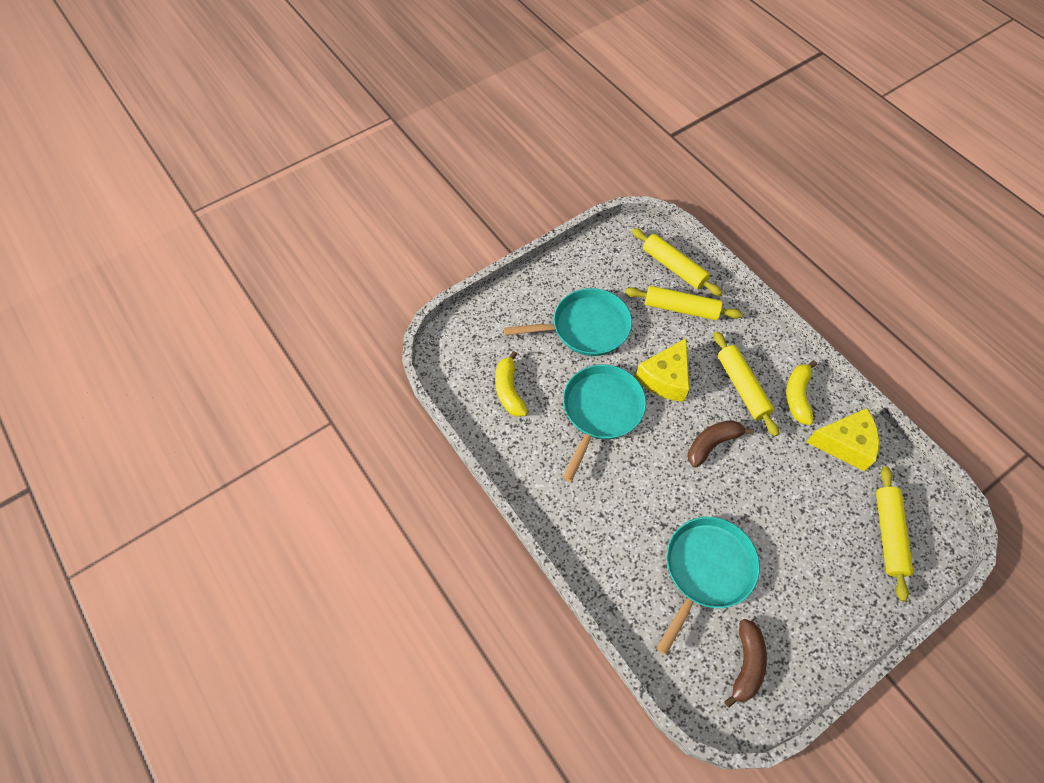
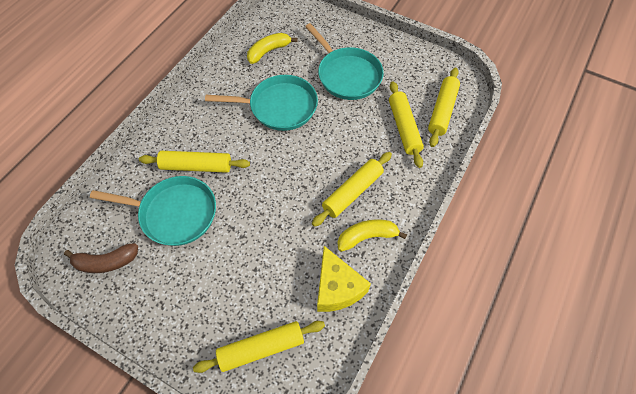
camera: 65 degrees right, 0 degrees up
(650, 527) = (196, 166): none -> yellow rolling pin
(665, 378) = (330, 137): yellow cheese -> none
(712, 444) = (287, 186): brown banana -> none

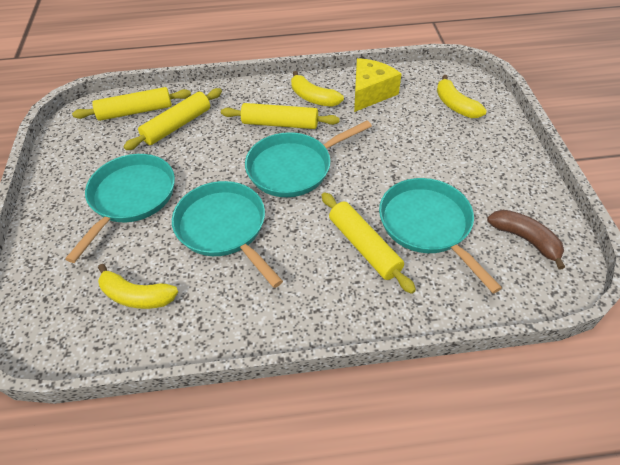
camera: 125 degrees left, 10 degrees down
(261, 348) = (455, 105): yellow rolling pin -> yellow banana
(297, 171) = (293, 168): none -> turquoise pan

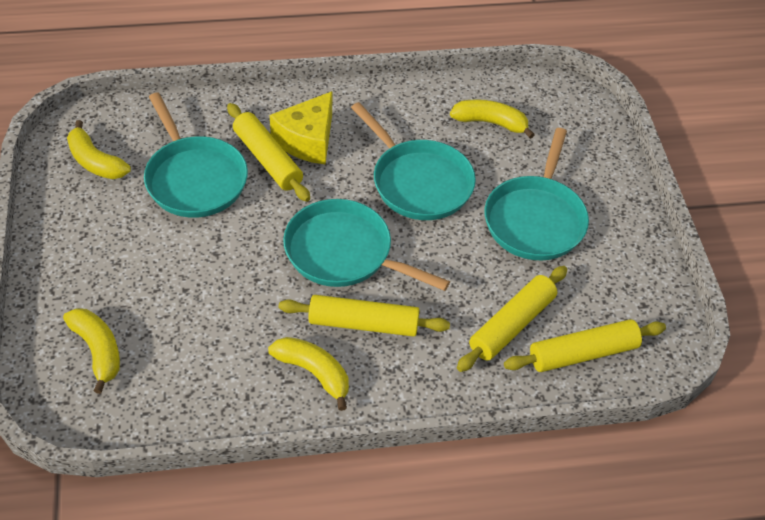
camera: 175 degrees right, 0 degrees up
(293, 168) = (343, 252): turquoise pan -> turquoise pan turned 120 degrees counterclockwise
(370, 93) = (222, 380): yellow cheese -> yellow cheese (307, 140)
(525, 239) = (95, 161): brown banana -> yellow banana

